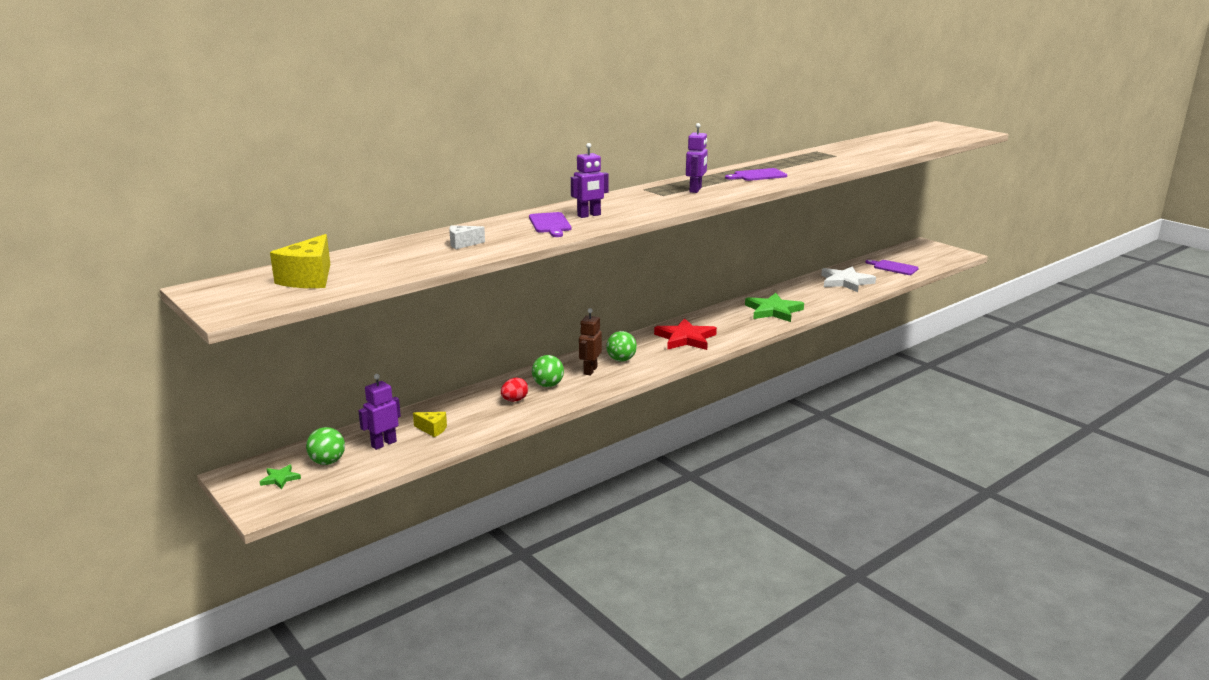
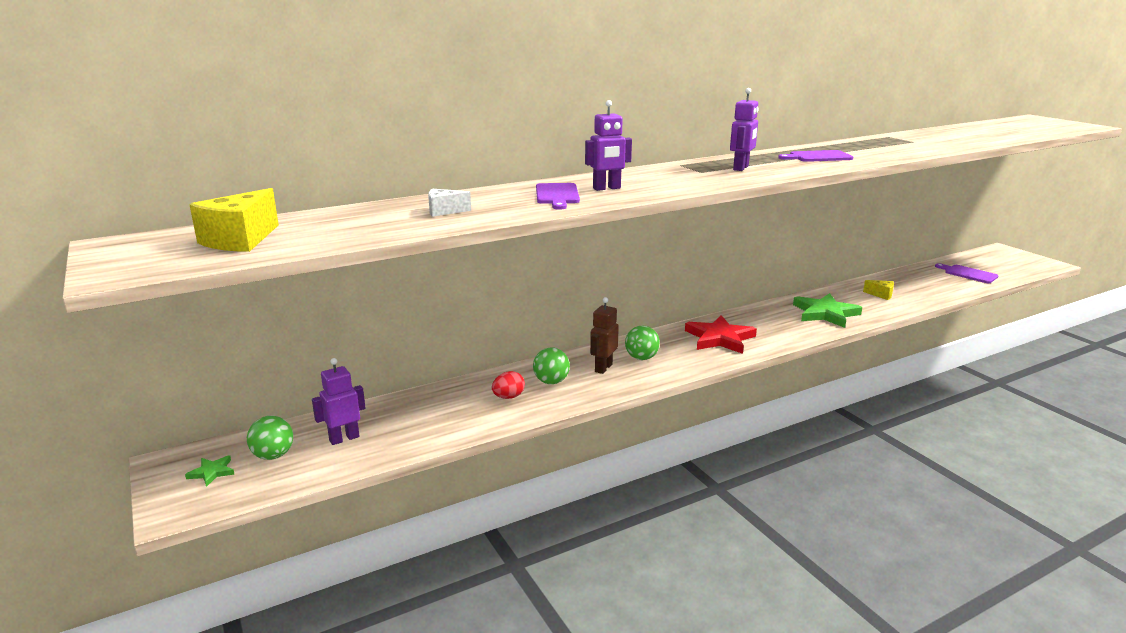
camera: 10 degrees right, 0 degrees up
(432, 429) = (405, 425): yellow cheese -> yellow cheese (881, 295)
(846, 282) = (912, 286): white star -> none

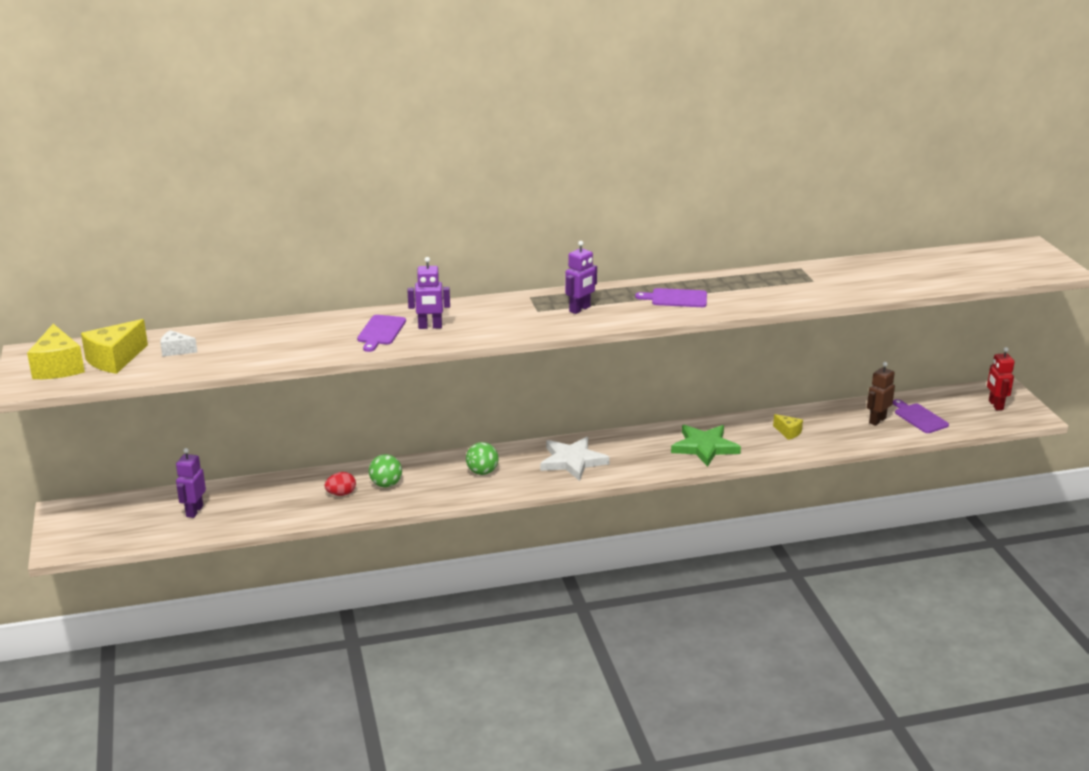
camera: 15 degrees right, 5 degrees up
(160, 253) = (58, 367): none -> yellow cheese
(212, 472) = (90, 524): green star -> none
(273, 455) = (137, 517): green ball -> none
(344, 438) = (194, 511): purple robot -> purple robot turned 60 degrees counterclockwise
(444, 211) = (276, 343): white cheese -> white cheese (176, 351)
(603, 368) = (440, 477): brown robot -> brown robot (877, 420)
(720, 338) = (572, 461): red star -> white star
(1011, 260) = (995, 405): none -> red robot

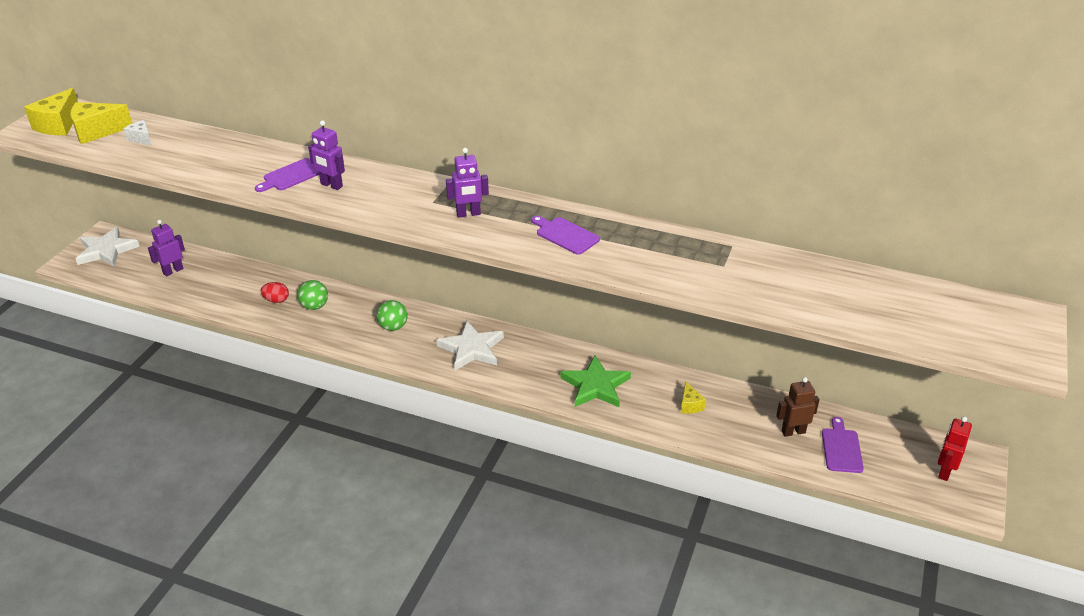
camera: 35 degrees right, 10 degrees up
(88, 522) = (106, 250): none -> white star

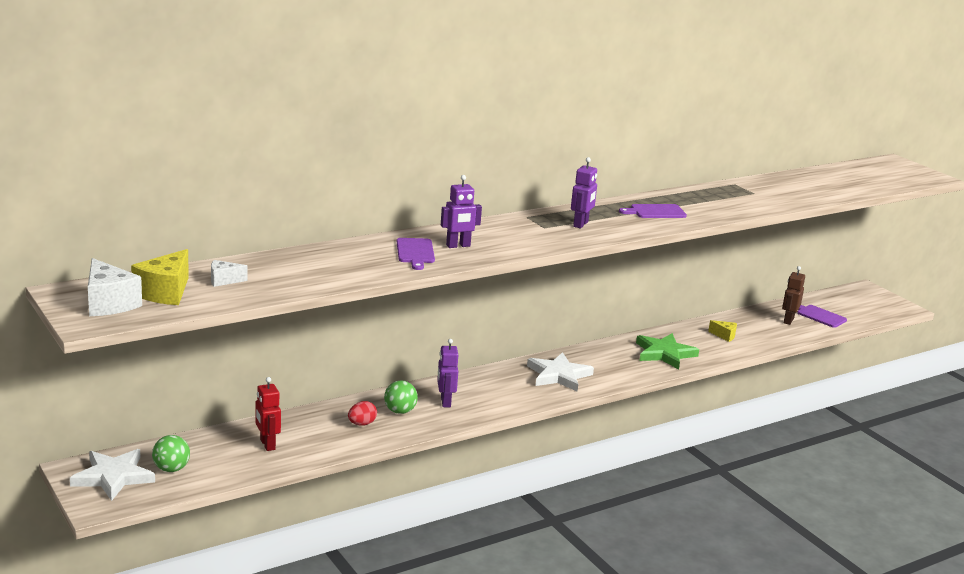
camera: 55 degrees left, 15 degrees down
(58, 125) = (109, 303): yellow cheese -> white cheese
(173, 271) = (222, 455): purple robot -> purple robot (445, 402)
(393, 327) = (483, 392): green ball -> green ball (171, 469)
(944, 471) = (869, 302): red robot -> red robot (267, 444)

